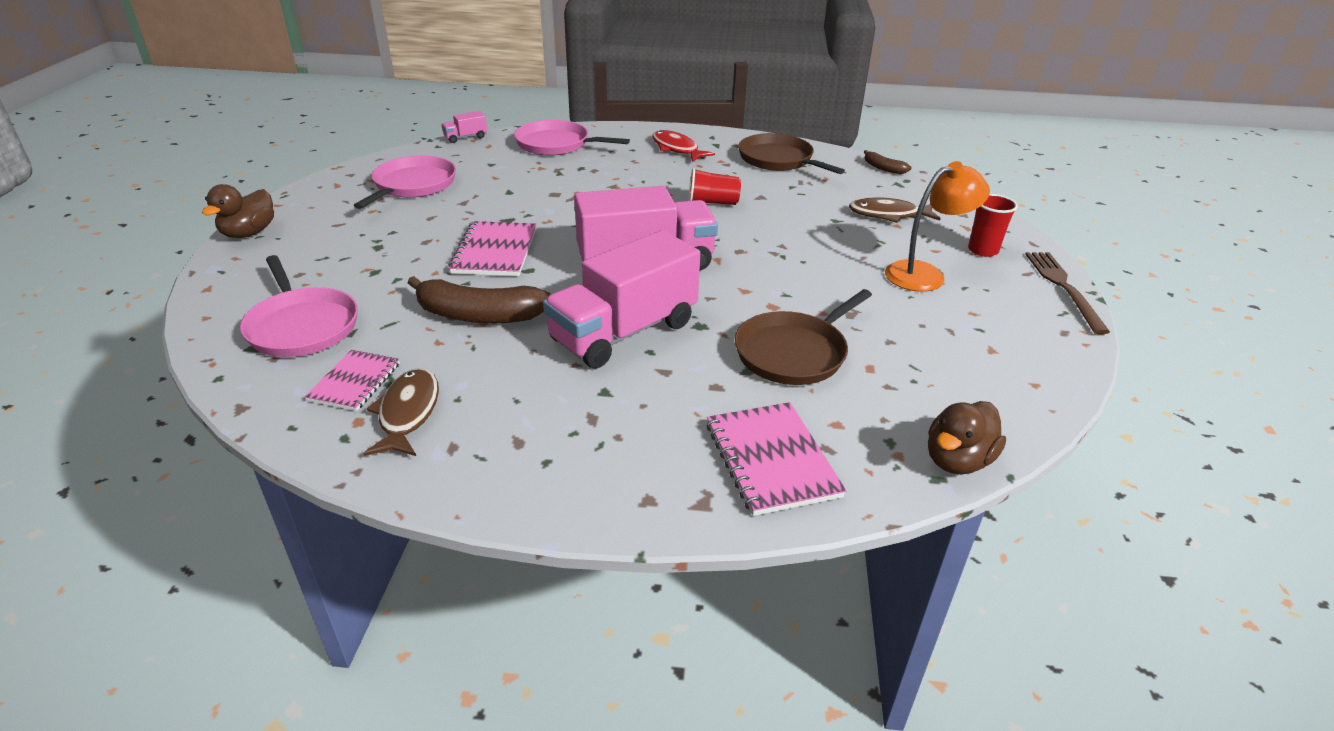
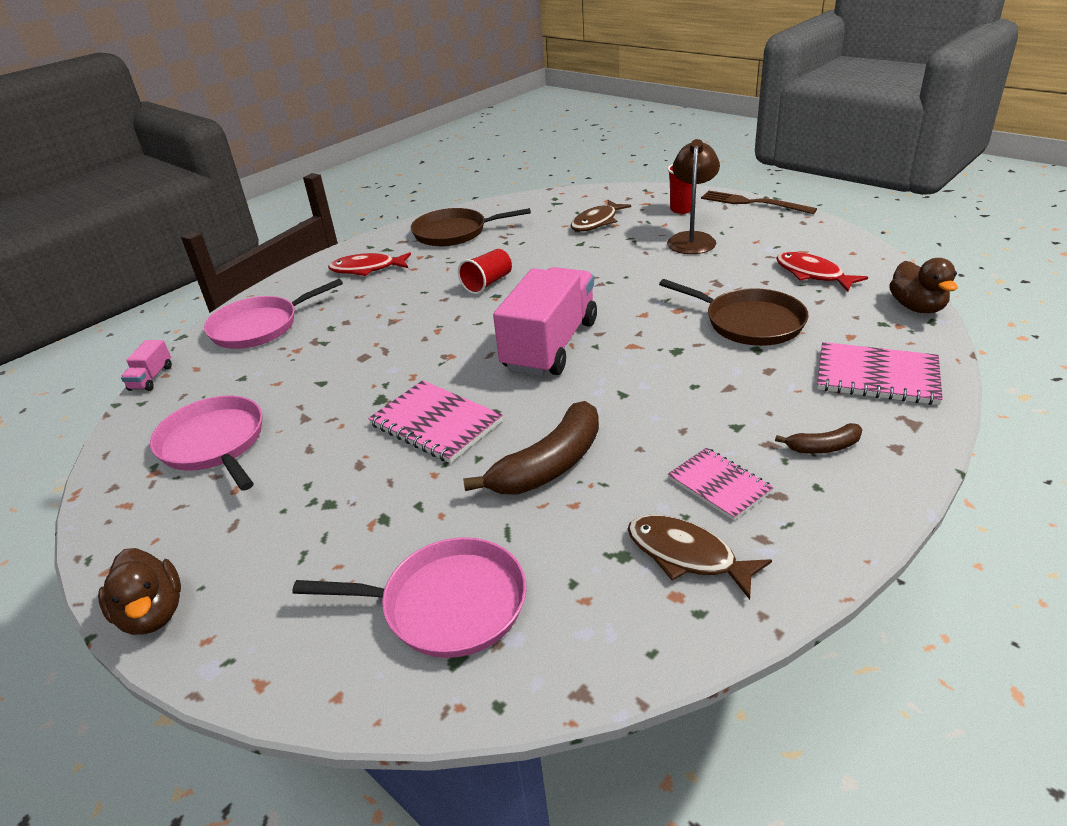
camera: 50 degrees left, 0 degrees up
(354, 382) = (601, 583): pink notebook -> pink notebook (719, 485)
(624, 332) = (654, 390): pink truck -> none
(794, 352) = (749, 322): brown pan -> brown pan turned 45 degrees counterclockwise
(883, 168) = (525, 199): brown banana -> brown banana (823, 447)
(925, 274) = (692, 239): orange lamp -> brown lamp
(944, 368) = (812, 274): none -> red fish

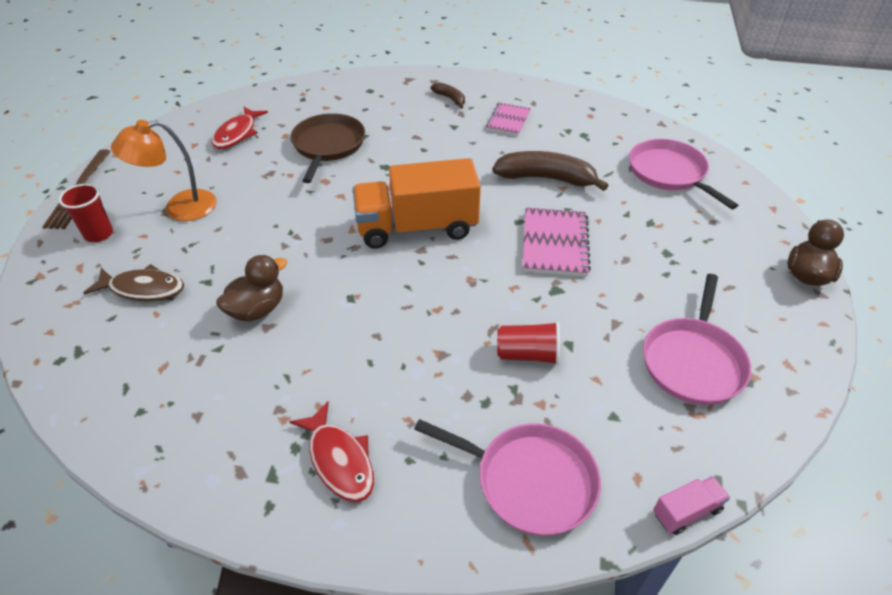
camera: 125 degrees left, 10 degrees up
(454, 232) = (198, 420): brown pan -> none
(488, 283) = (328, 316): red cup -> red cup (528, 354)
(550, 345) = (417, 227): pink truck -> orange truck
(686, 555) = (565, 118): brown fish -> none
(692, 239) = (179, 208): brown lamp -> orange lamp
(877, 376) = (369, 93): pink notebook -> none
(917, 307) = (274, 90): brown duck -> brown duck (257, 309)

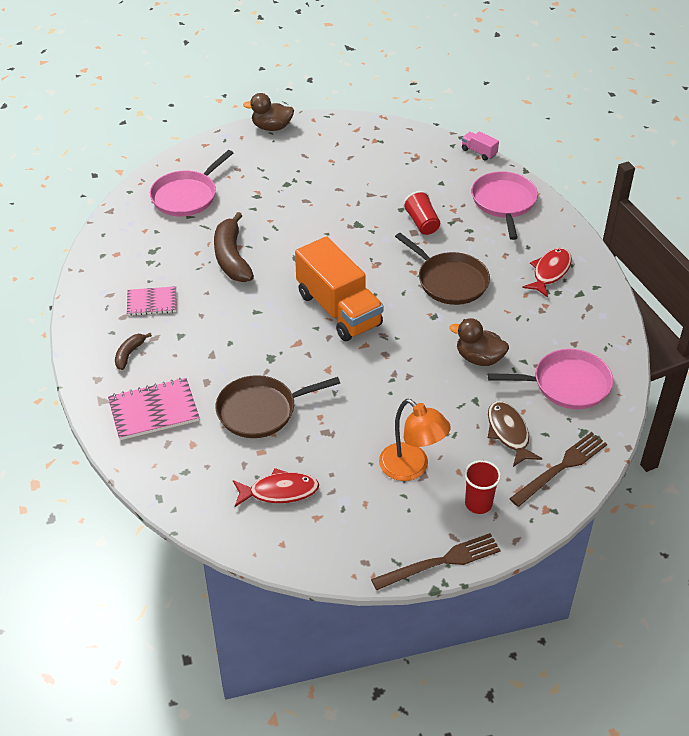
camera: 115 degrees left, 0 degrees up
(62, 310) = (561, 468): none -> brown fork
(398, 336) = (449, 281): none -> brown pan
(554, 244) = (311, 235): pink notebook -> pink notebook (154, 411)
(693, 361) = (379, 161): pink pan -> pink pan (567, 384)

